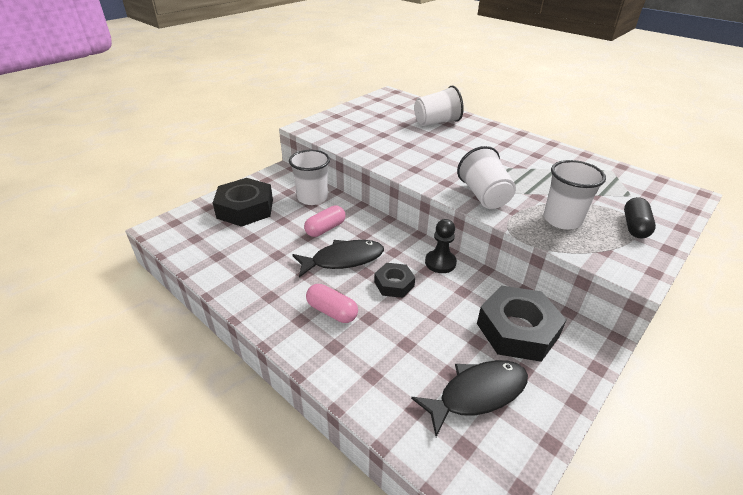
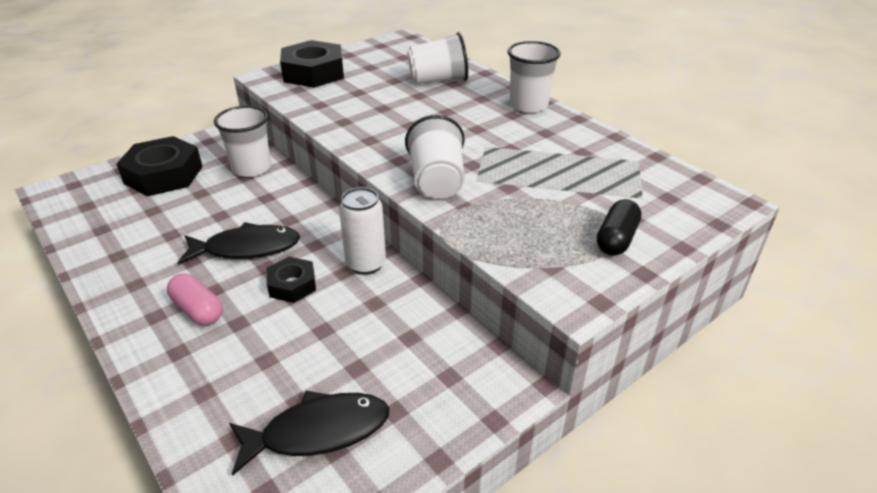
camera: 10 degrees right, 0 degrees up
(325, 229) = (246, 208): pink capsule -> none
(440, 263) = (366, 264): black pawn -> white can
(517, 330) = (416, 359): black nut -> black nut (313, 73)
(562, 220) = (521, 221): white cup -> white cup (528, 105)

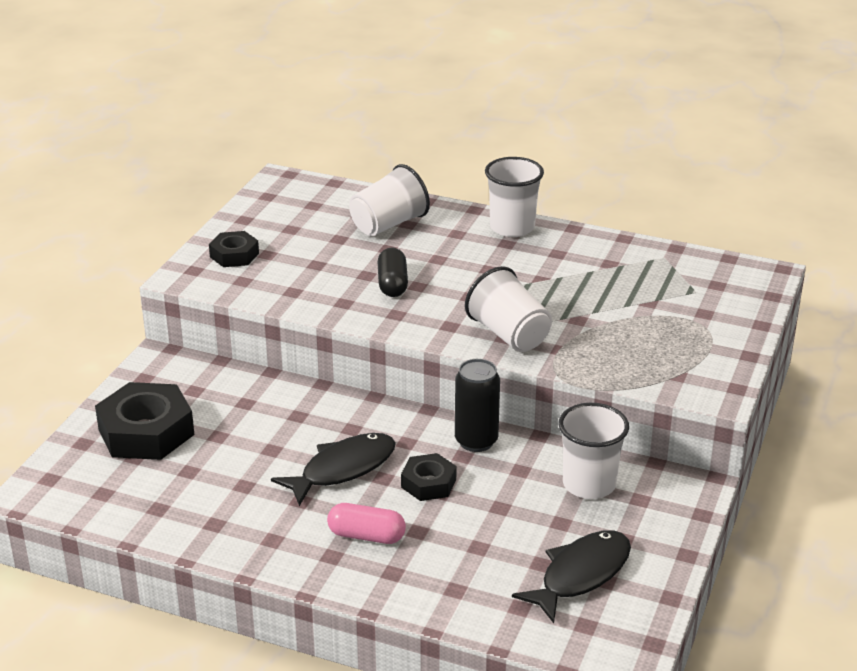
camera: 30 degrees left, 5 degrees down
(251, 168) = (240, 391): white cup -> white cup (589, 484)
(313, 73) = (234, 255): black nut -> black nut, size x0.55
(366, 264) = (476, 441): white can -> black can
(616, 239) = (707, 335): black capsule -> black capsule (392, 284)

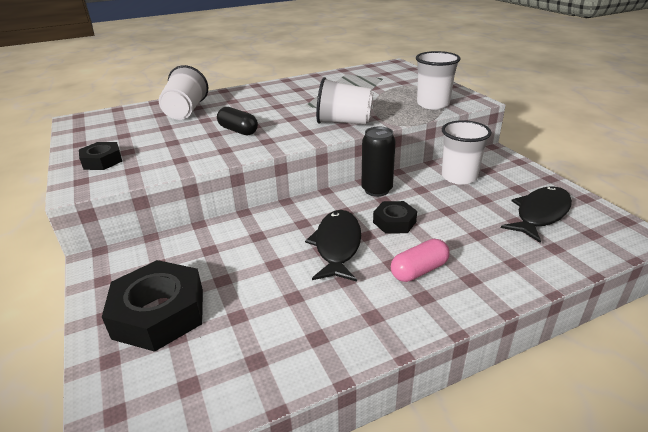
camera: 45 degrees left, 0 degrees up
(512, 227) = (256, 89): white cup -> white cup (433, 104)
(580, 575) = (540, 214): black fish -> black fish turned 45 degrees clockwise

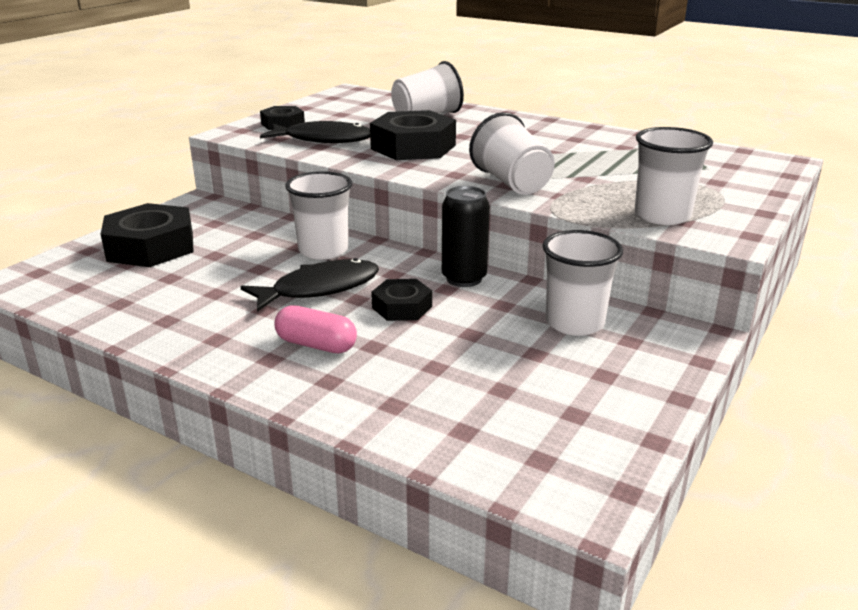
camera: 55 degrees right, 5 degrees down
(238, 130) = (413, 147): black capsule -> black nut
(278, 227) = (323, 250): none -> white cup
(540, 214) = (546, 405): black fish -> black fish (323, 139)

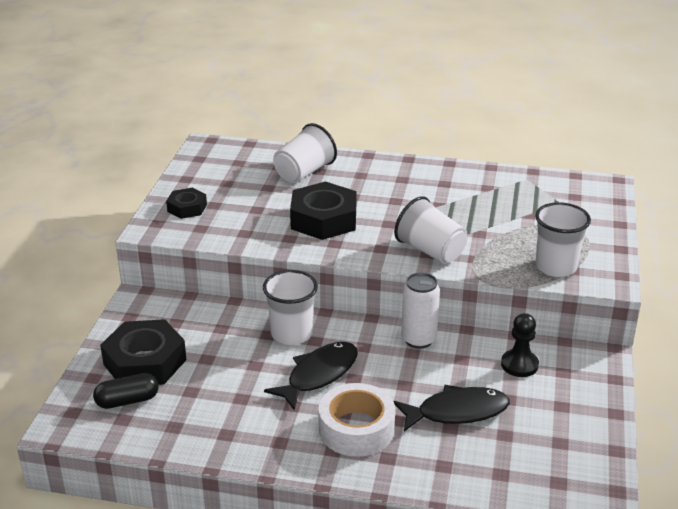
camera: 20 degrees left, 5 degrees up
(99, 273) = (127, 401): none -> black capsule
(316, 345) = (356, 429): pink capsule -> white tape
(323, 139) = (241, 223): black fish -> black fish (457, 412)
(402, 307) = (392, 379): black nut -> none
(464, 278) = (418, 339): black can -> white can
(574, 323) = (519, 365): white cup -> black pawn

